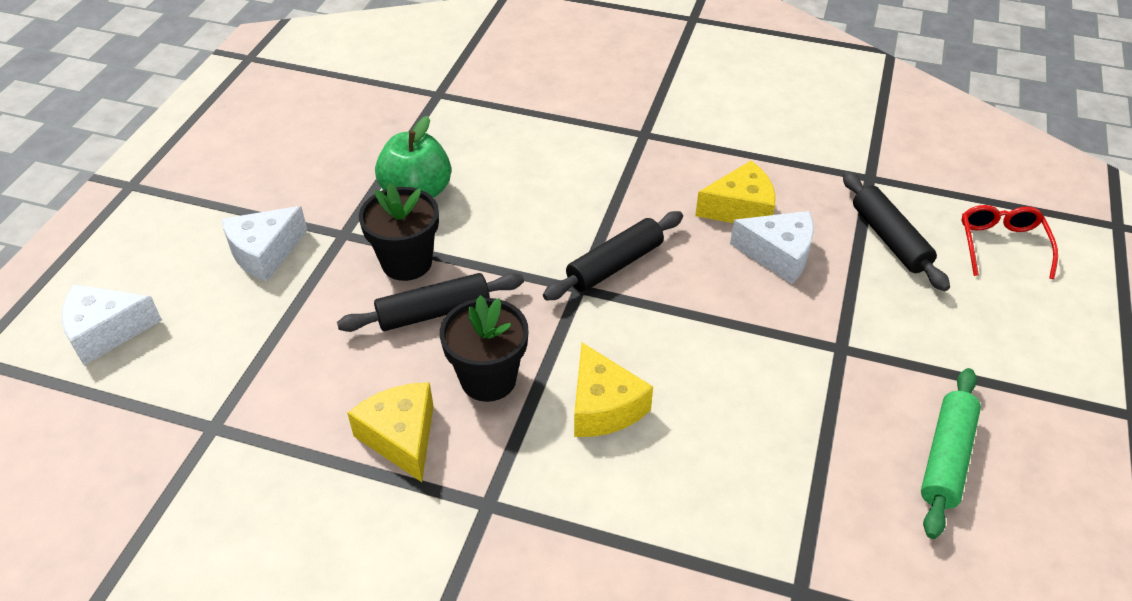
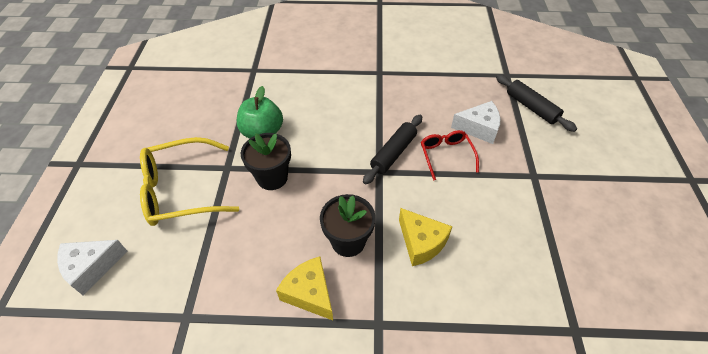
camera: 15 degrees left, 5 degrees up
(265, 253) = (181, 190): white cheese -> yellow glasses
(434, 313) = (300, 206): black rolling pin -> none
(740, 209) = (448, 106): yellow cheese -> none
(946, 458) = (614, 228): green rolling pin -> none
(1001, 245) = (587, 99): red glasses -> red glasses (446, 155)

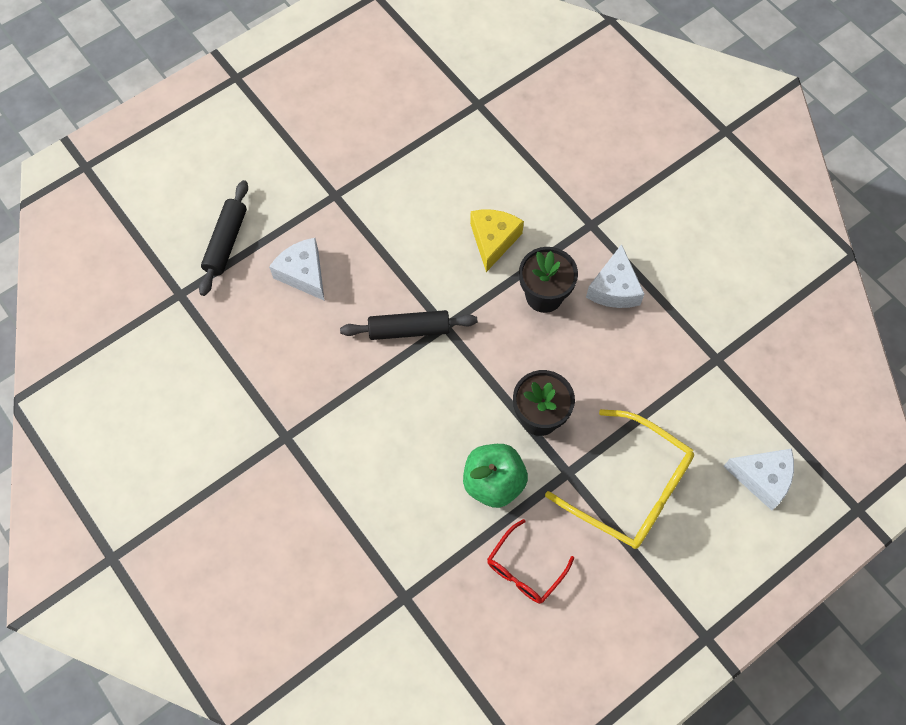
camera: 130 degrees left, 15 degrees up
(309, 293) = (614, 288): yellow cheese -> white cheese
(446, 155) = (371, 281): red glasses -> red glasses (525, 569)

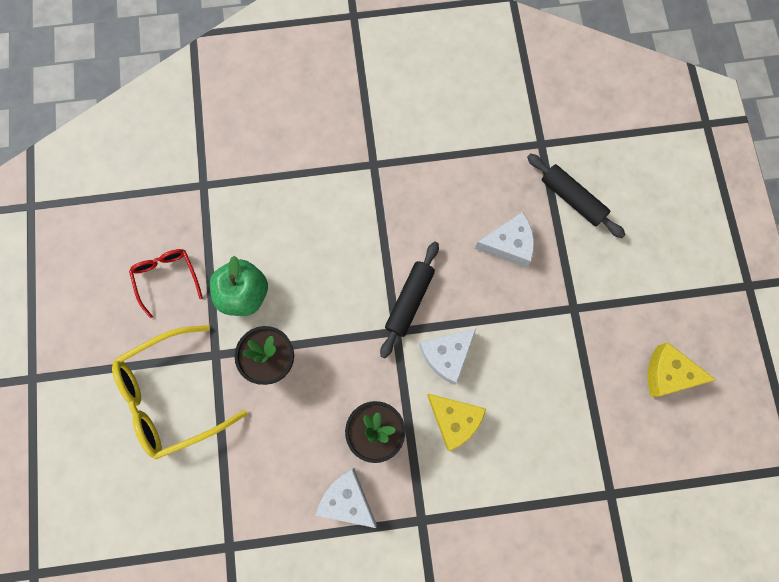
camera: 120 degrees right, 10 degrees up
(352, 104) = (668, 374): none -> yellow cheese
(762, 478) = (109, 510): white cheese -> white cheese (447, 355)

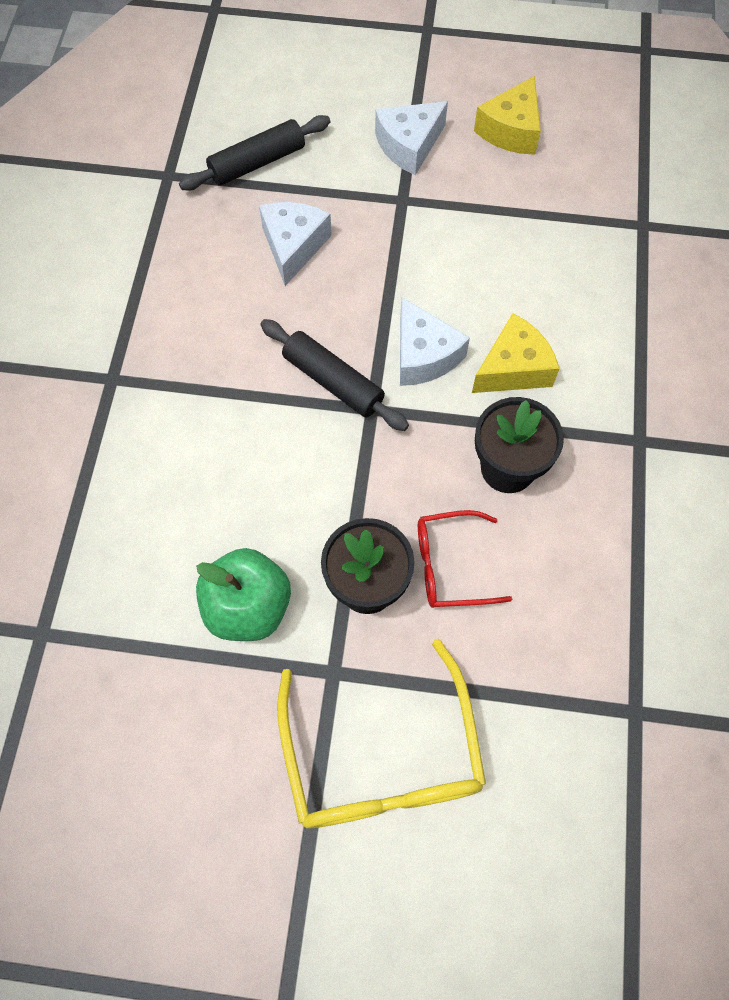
camera: 75 degrees left, 10 degrees down
(166, 278) = (180, 726): red glasses -> red glasses (450, 565)
(347, 499) = (594, 528): white cheese -> white cheese (409, 146)

